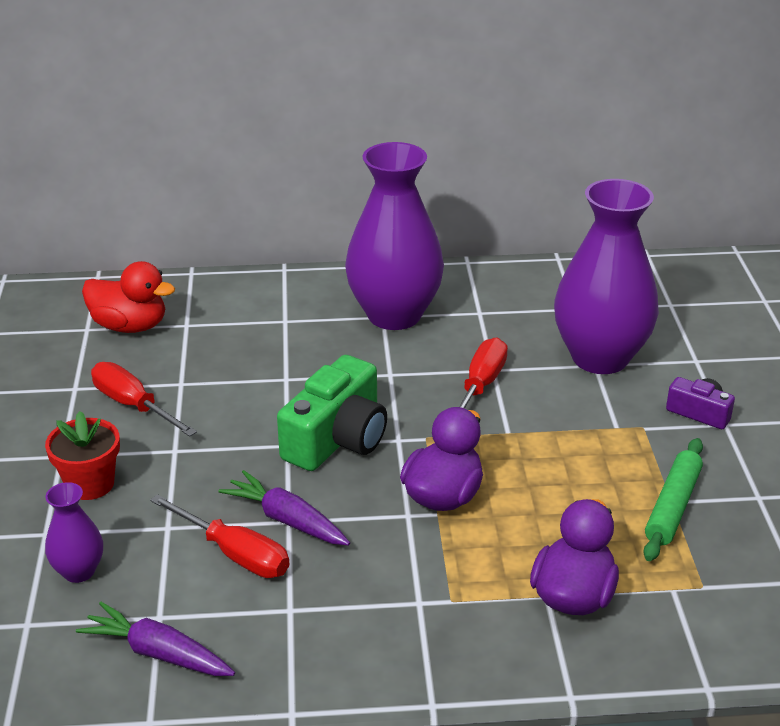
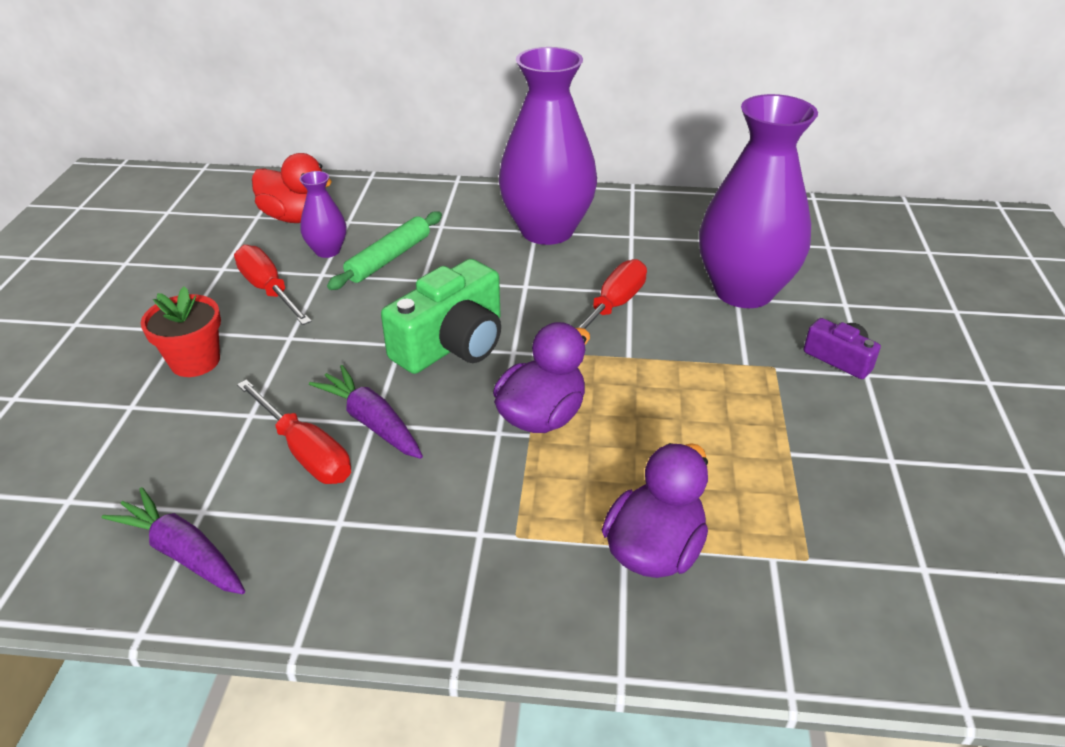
camera: 10 degrees right, 5 degrees up
(79, 571) = (144, 450): purple vase -> purple vase (327, 251)
(672, 507) = (790, 459): green rolling pin -> green rolling pin (389, 258)

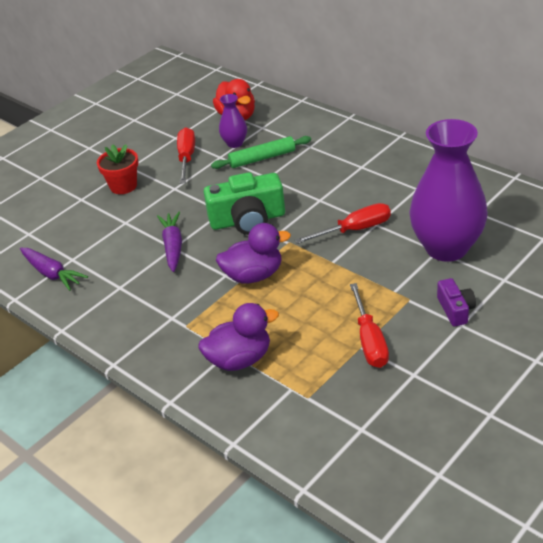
camera: 40 degrees right, 0 degrees up
(183, 553) = (52, 274): purple carrot -> purple carrot turned 150 degrees clockwise
(305, 451) = (133, 249): red screwdriver -> red screwdriver (369, 340)
(547, 230) = (368, 168): purple vase -> none

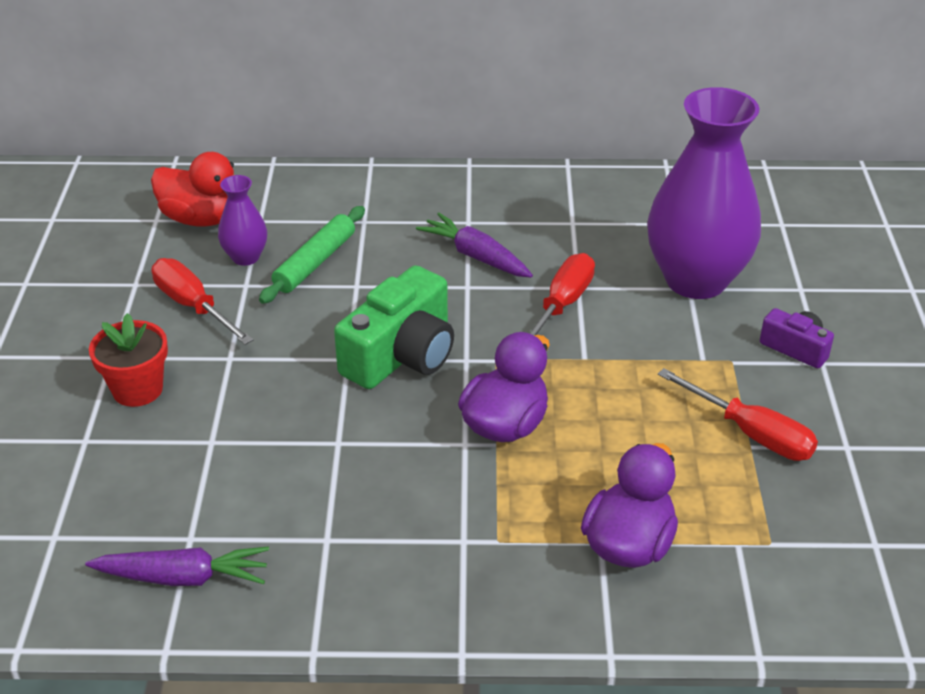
camera: 45 degrees left, 0 degrees up
(173, 246) = (336, 441): purple carrot -> purple carrot (475, 256)

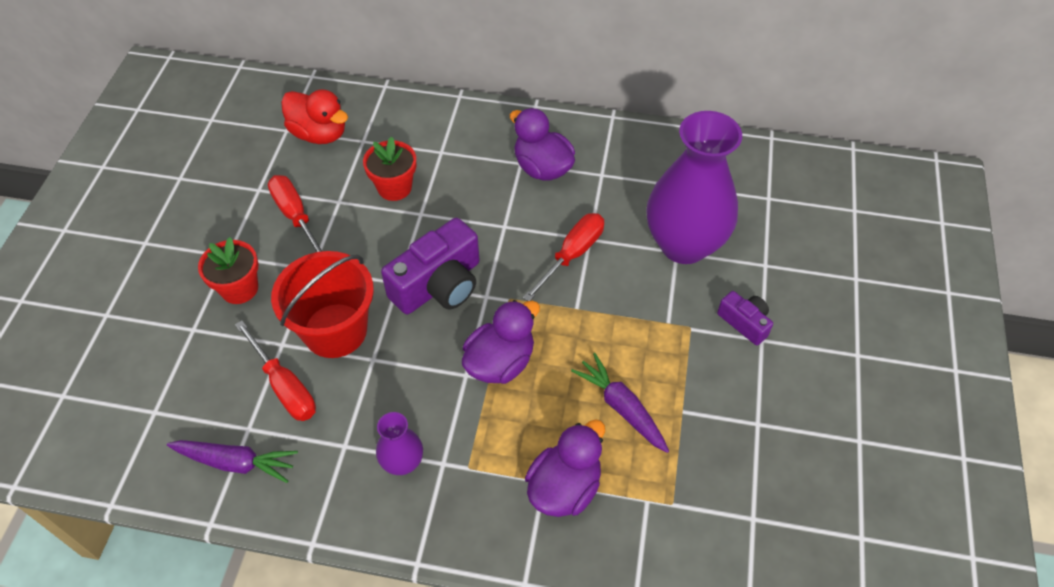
camera: 10 degrees right, 15 degrees up
(245, 257) = (344, 175): purple vase -> purple vase (402, 462)
(279, 418) = (335, 330): none -> red bucket
(314, 263) = (394, 187): green rolling pin -> red flower pot
(401, 355) = (439, 285): green camera -> purple camera
(475, 256) = (518, 198): purple carrot -> purple carrot (621, 407)
(497, 224) = (542, 168): none -> purple duck
(751, 433) = (686, 399): red screwdriver -> red screwdriver (284, 386)

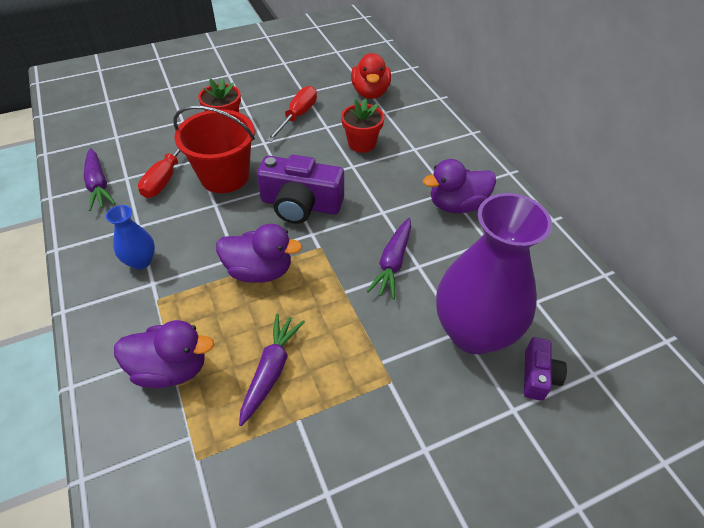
camera: 55 degrees right, 5 degrees down
(402, 462) = (141, 261): purple vase -> blue vase
(542, 168) = (457, 205): purple duck -> purple duck turned 120 degrees counterclockwise
(572, 255) = (393, 263): red screwdriver -> purple carrot
(744, 322) = (432, 424): purple camera -> purple camera (538, 376)

